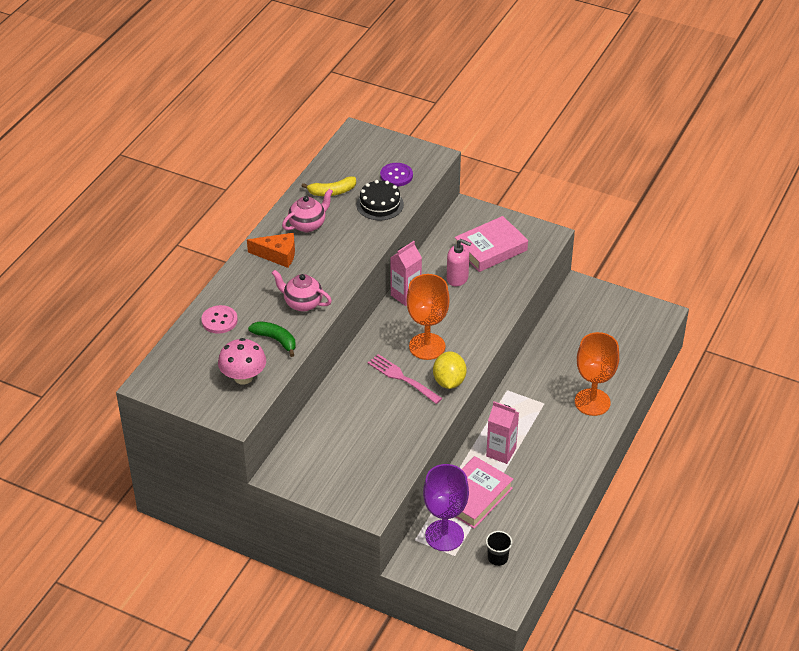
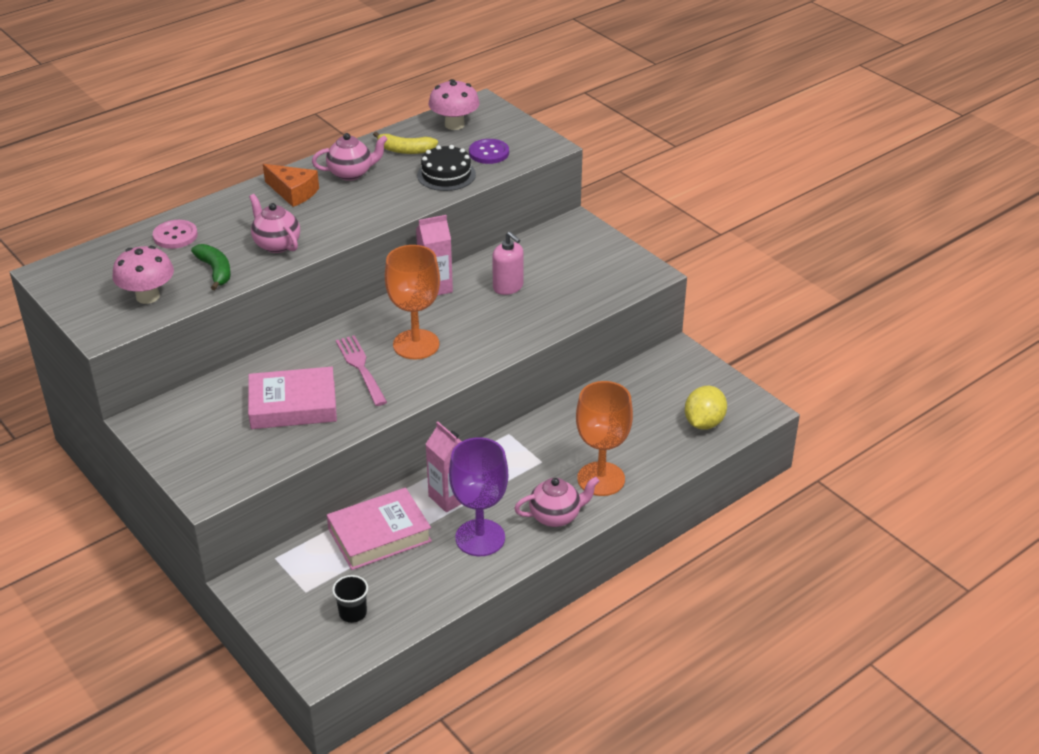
camera: 25 degrees right, 5 degrees down
(351, 158) = (454, 125): none -> pink mushroom
(444, 535) = (311, 565): purple goblet -> purple goblet (480, 538)
(449, 381) = (410, 388): yellow lemon -> yellow lemon (704, 423)
(490, 249) = (571, 268): pink book -> pink book (293, 405)
(581, 440) = (556, 516): none -> pink teapot

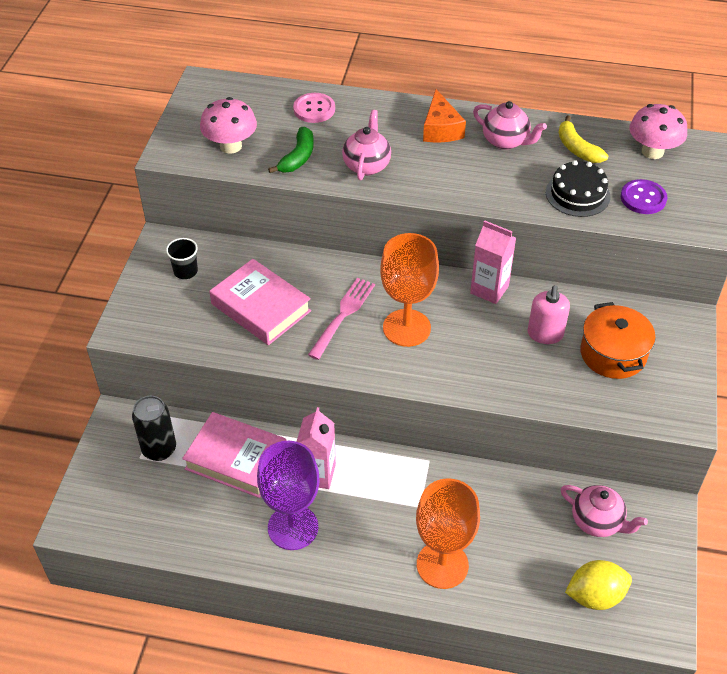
camera: 50 degrees right, 10 degrees up
(312, 575) = (159, 449): none -> black can
(353, 613) = (142, 503): black cup -> black cup (185, 271)
(556, 516) = (366, 563): pink teapot -> pink teapot (597, 522)
(563, 269) = (613, 354): none -> orange pot

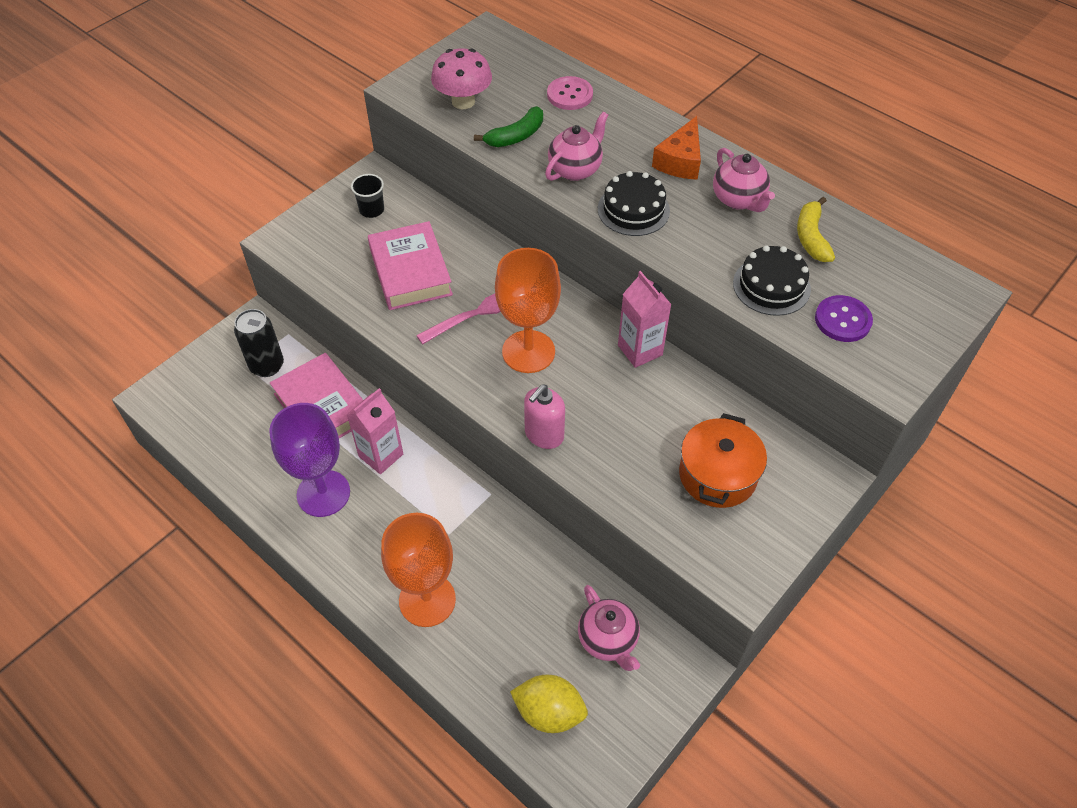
camera: 30 degrees right, 5 degrees up
(436, 179) = (633, 210): none -> black cake
(545, 334) = (661, 421): pink soap dispenser -> pink soap dispenser (544, 434)
(652, 151) = (896, 274): pink mushroom -> none

